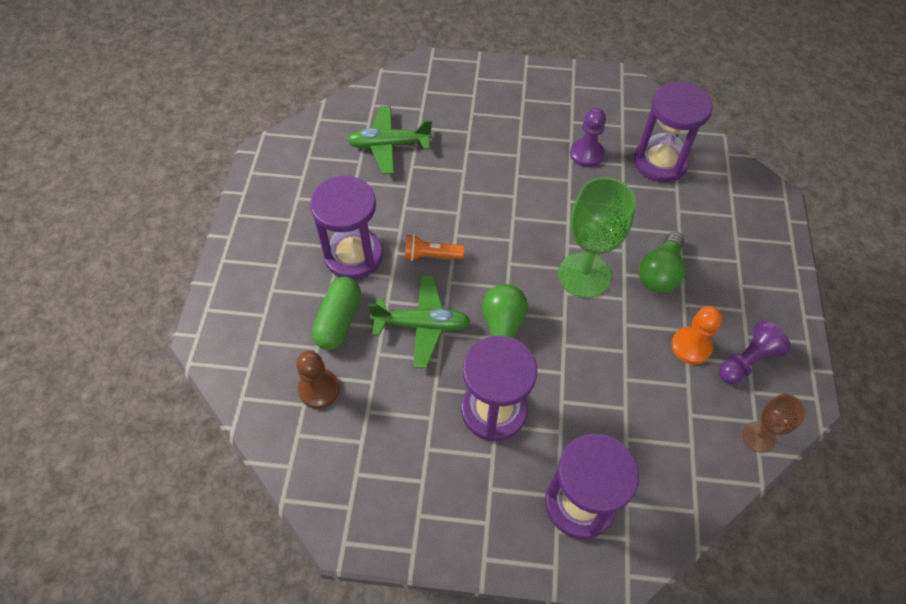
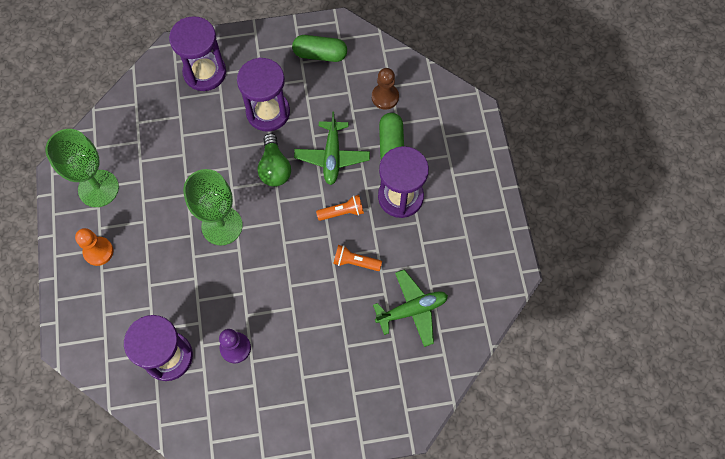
camera: 165 degrees right, 10 degrees up
(389, 486) = (320, 54): none -> green capsule
(422, 325) = (332, 156): green plane -> green plane turned 75 degrees counterclockwise
(433, 201) = (355, 262): none -> orange flashlight
(660, 273) = (163, 243): green light bulb -> none
(691, 346) = (138, 189): orange pawn -> orange pawn (98, 251)
(747, 360) = (98, 188): purple pawn -> green goblet
(758, 437) = (93, 138): brown goblet -> none

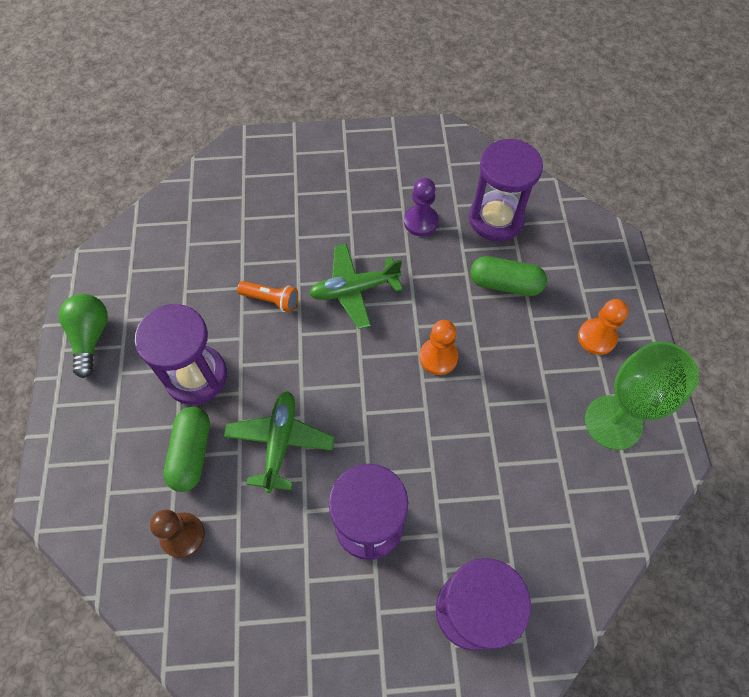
camera: 175 degrees left, 5 degrees down
(222, 226) = (438, 357): green goblet -> orange pawn
(274, 168) = (364, 431): green light bulb -> green light bulb (91, 337)
(320, 54) = (274, 631): green capsule -> green capsule (505, 284)
(342, 212) = (278, 362): orange flashlight -> none
(412, 310) = (214, 244): green plane -> green plane (354, 289)

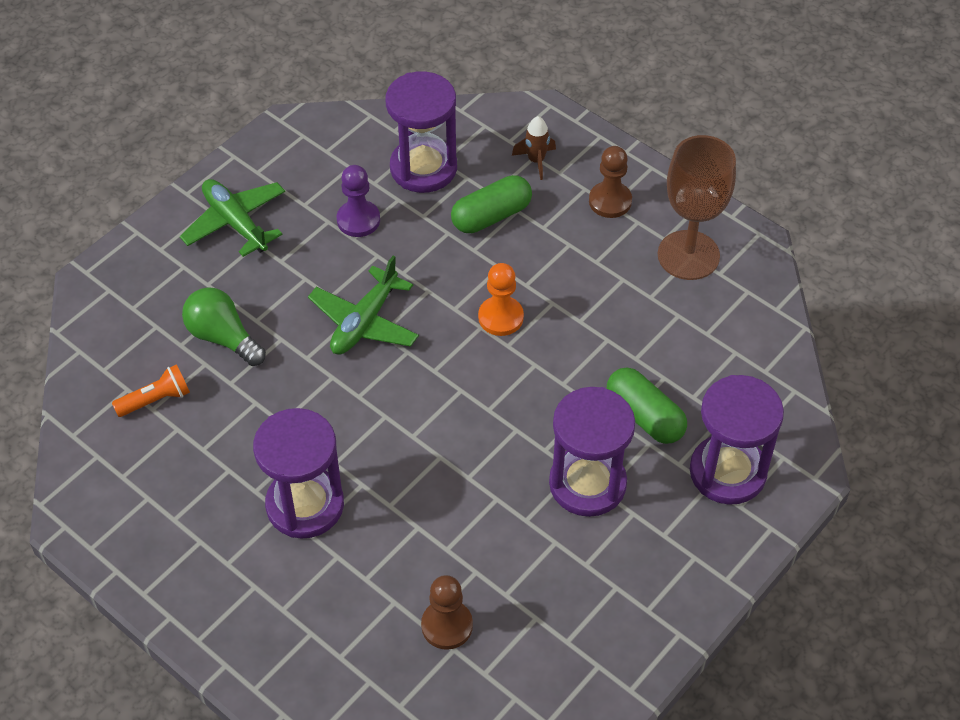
camera: 45 degrees left, 10 degrees down
(91, 337) = (158, 560): green light bulb -> green light bulb (223, 337)
(192, 453) = (377, 563): green capsule -> green capsule (645, 416)
(271, 300) = (297, 390): orange flashlight -> orange flashlight (156, 400)
(280, 442) = (444, 490): green plane -> green plane (235, 223)
(575, 270) = (536, 161): none -> brown rocket
(597, 337) = (610, 201): orange pawn -> brown pawn
(613, 422) = (688, 255): green goblet -> brown goblet

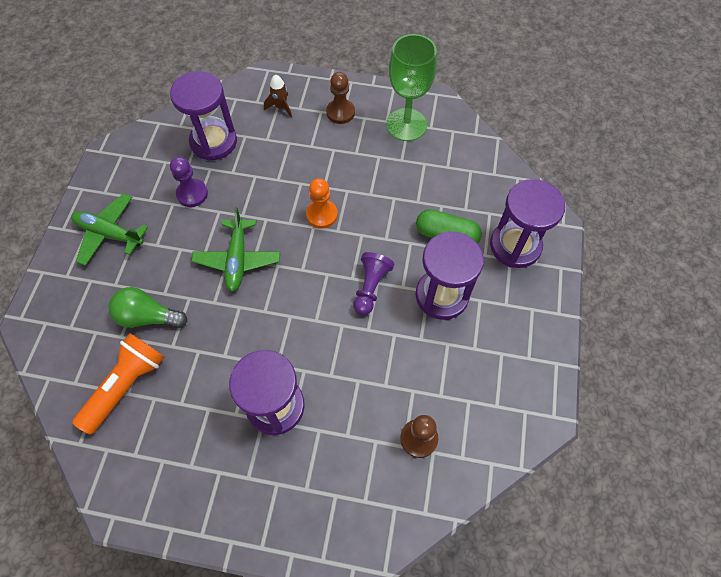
camera: 30 degrees left, 10 degrees up
(156, 400) = (126, 385): orange flashlight -> orange flashlight, size x1.72
(491, 216) = (275, 153): green capsule -> none
(504, 431) = (370, 287): none -> purple pawn
(688, 255) = (406, 125): brown goblet -> green goblet

